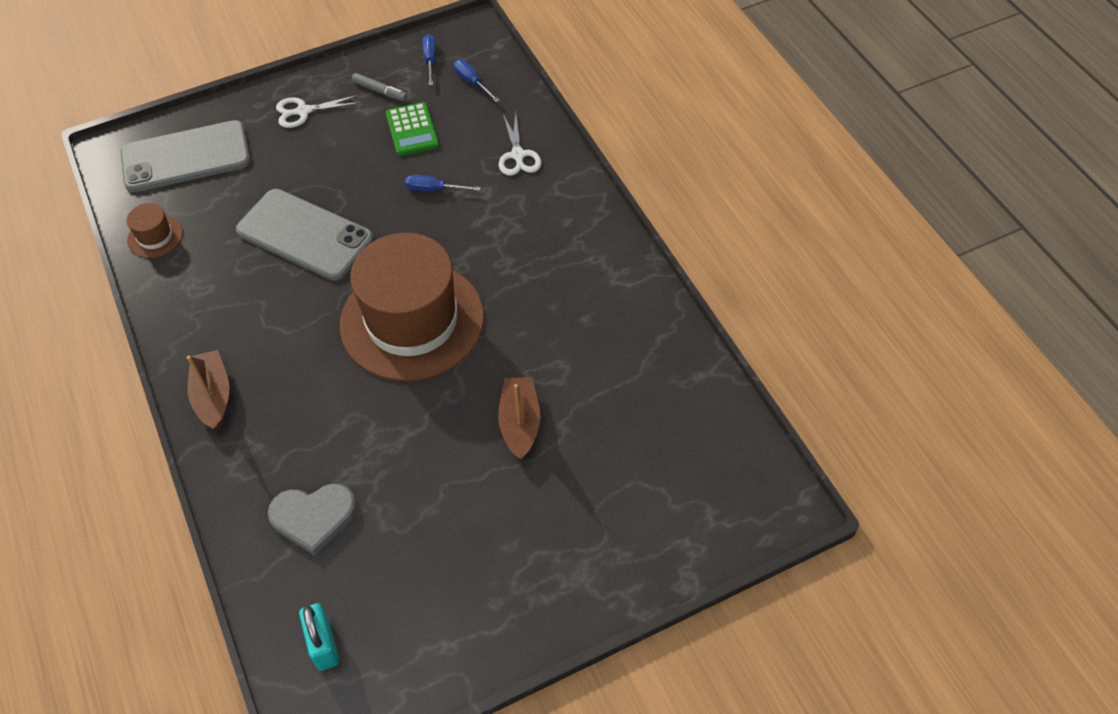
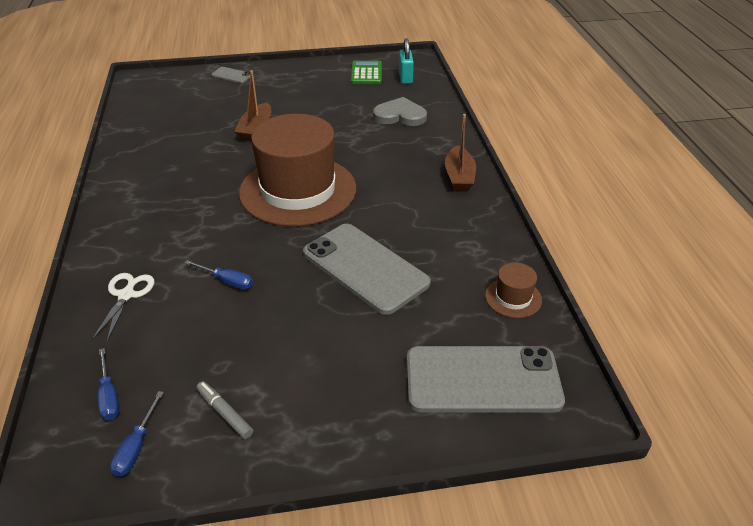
camera: 165 degrees left, 15 degrees down
(303, 111) = (329, 408): white scissors -> none
(412, 130) = (214, 350): green calculator -> green calculator (366, 73)
(637, 563) = (232, 75): none -> grey phone

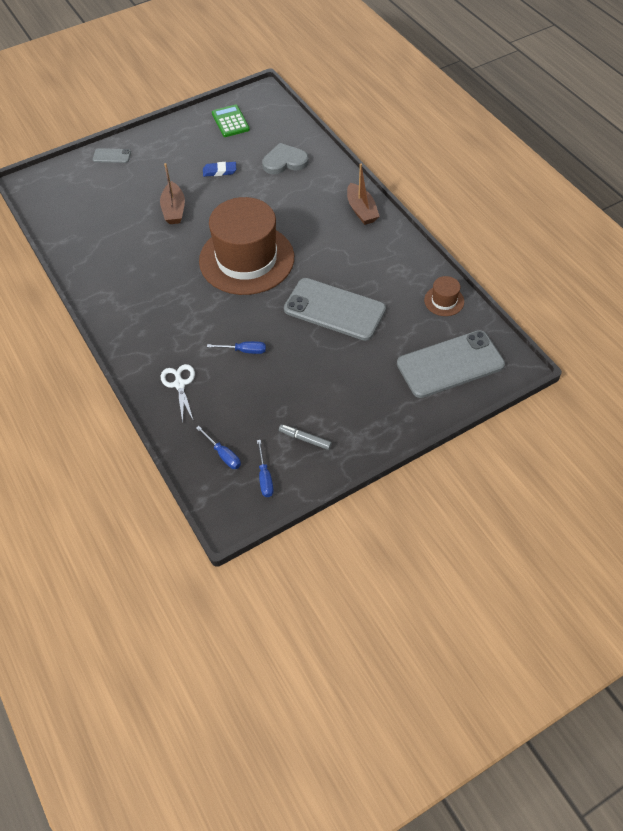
camera: 20 degrees left, 15 degrees up
(326, 109) = (219, 171): none -> blue eraser
(405, 78) = (267, 118): turquoise padlock -> none

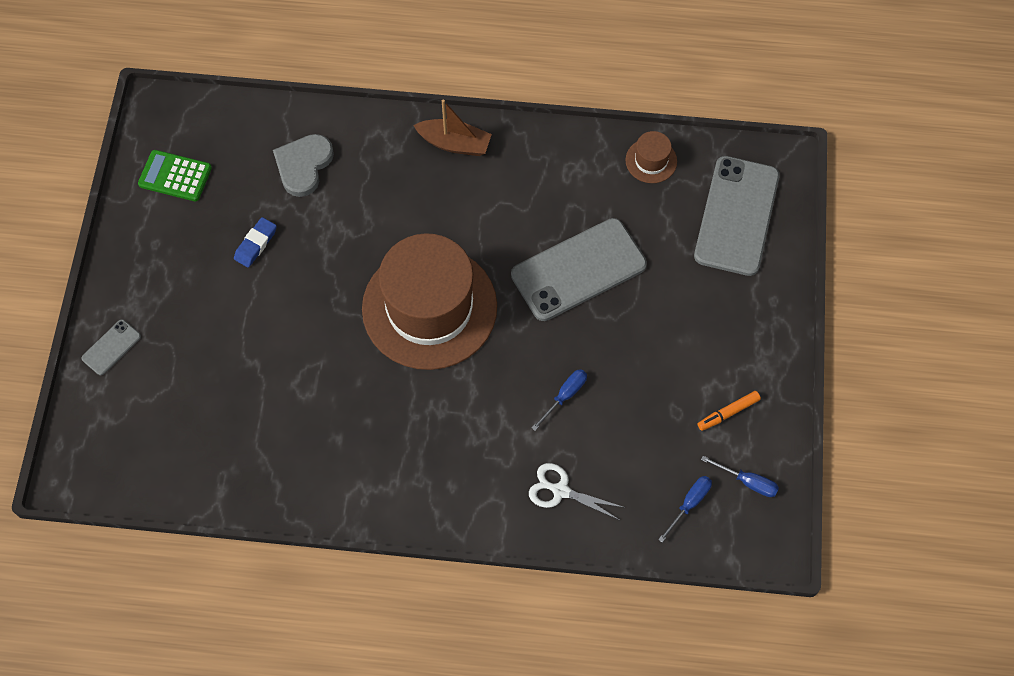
camera: 55 degrees left, 10 degrees up
(174, 210) = (278, 334): brown boat -> none
(223, 454) = (689, 504): blue screwdriver -> blue screwdriver turned 45 degrees counterclockwise
(305, 439) = (728, 413): grey marker -> orange marker

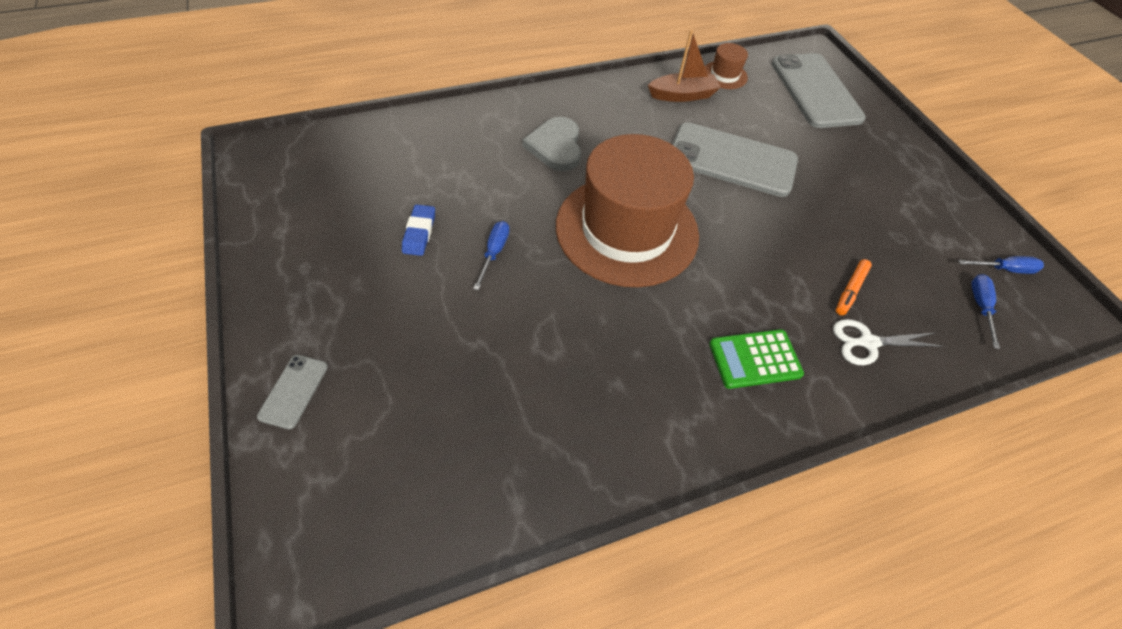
camera: 30 degrees left, 10 degrees down
(175, 176) = (300, 202): green calculator -> green calculator (755, 359)
(303, 165) = (432, 156): grey heart -> grey heart (556, 146)
(454, 143) = (561, 105): brown boat -> brown boat (682, 95)
(564, 396) = (801, 259): blue screwdriver -> blue screwdriver (494, 252)
(578, 270) = (732, 160): grey phone -> grey phone turned 75 degrees clockwise
(728, 413) = (938, 222): orange marker -> orange marker (850, 290)

